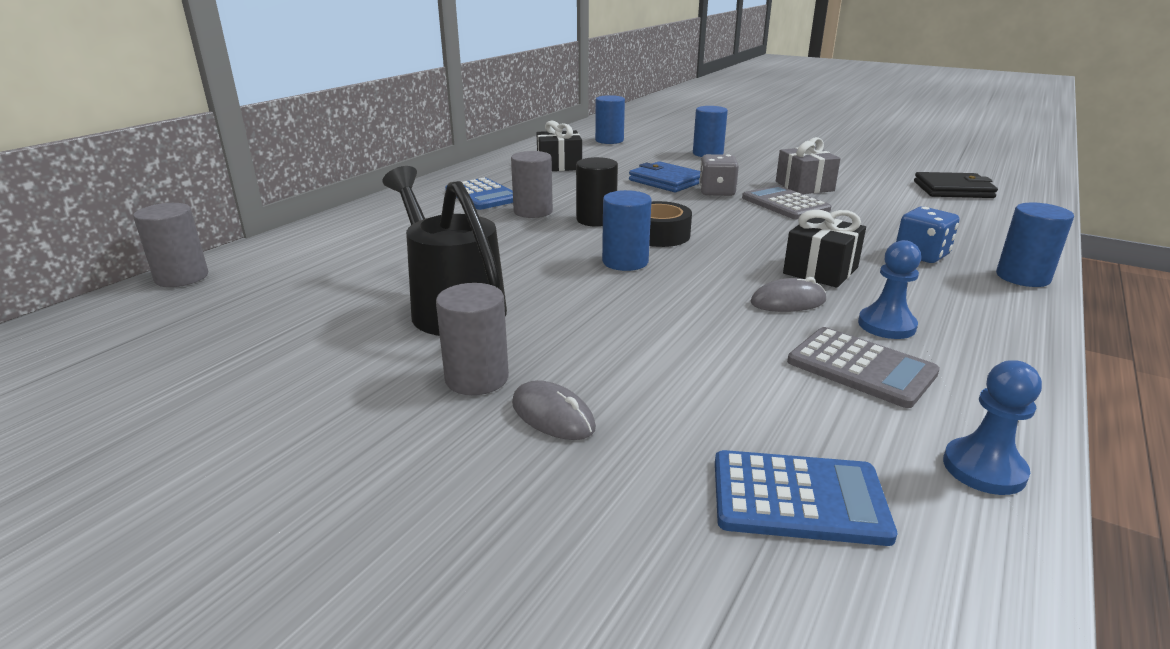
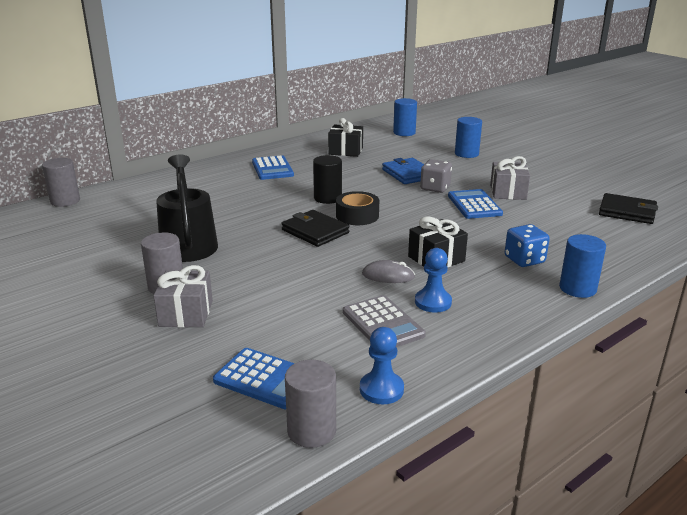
camera: 20 degrees right, 0 degrees up
(533, 211) = (293, 186): grey cylinder -> grey cylinder (311, 431)
(552, 416) = (186, 313): grey mouse -> grey gift
(625, 262) = (315, 231): blue cylinder -> black wallet
(785, 204) = (474, 205): grey calculator -> blue calculator

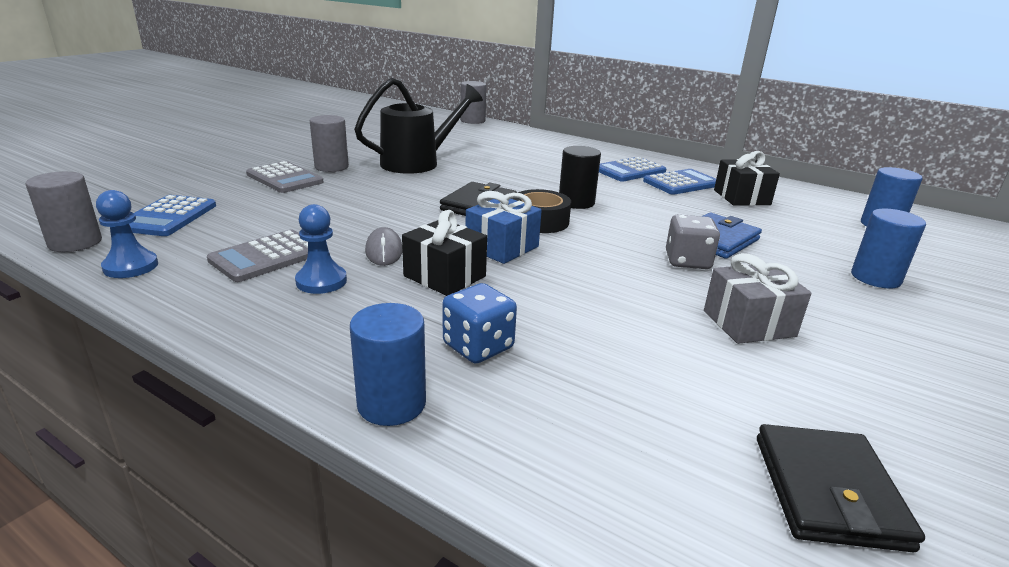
camera: 70 degrees right, 0 degrees up
(186, 313) = (284, 178): grey gift -> grey calculator
(397, 235) = (502, 247): none -> blue gift
(474, 205) = (656, 295): blue calculator -> blue calculator (681, 183)

